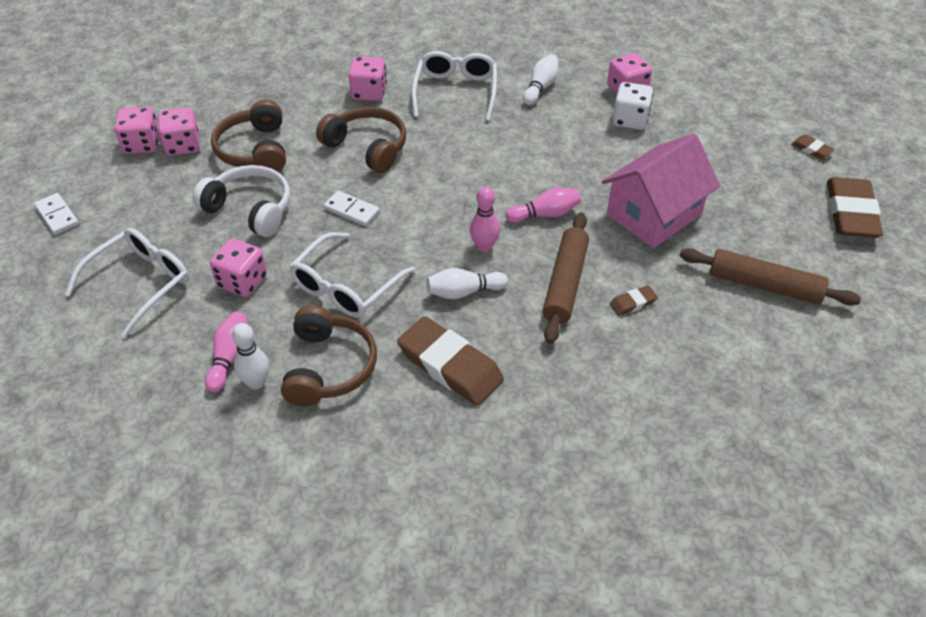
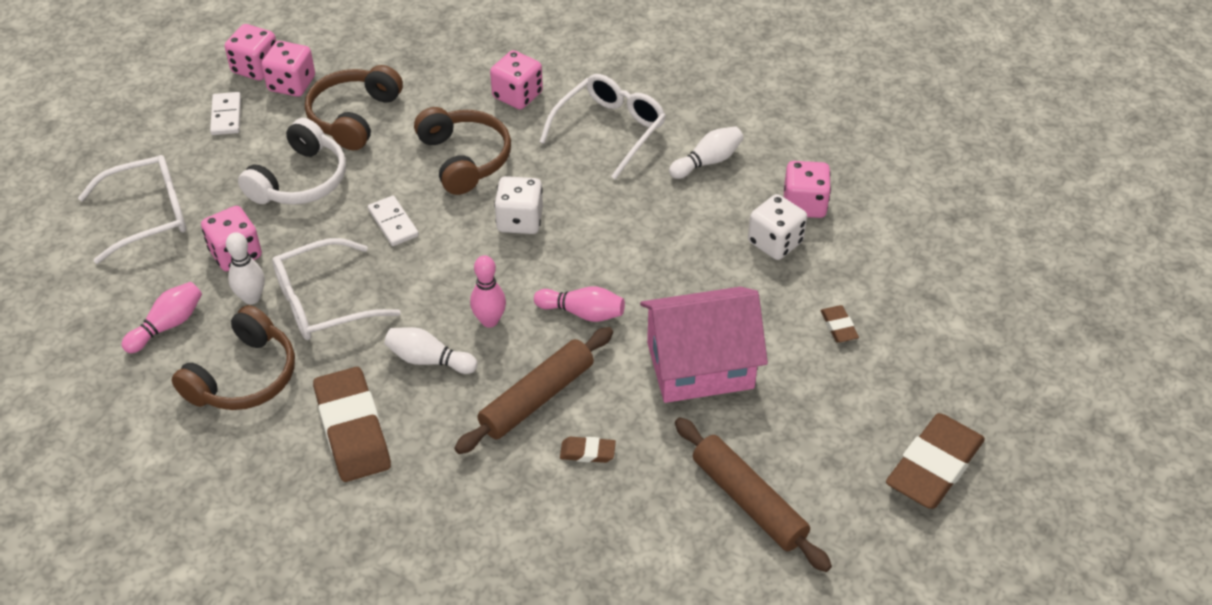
camera: 30 degrees right, 0 degrees up
(57, 216) = (129, 114): white domino -> white domino (226, 116)
(250, 209) = (300, 180): white headphones -> white headphones turned 60 degrees clockwise
(256, 382) = (171, 361): white bowling pin -> white bowling pin (251, 298)
(445, 172) = (520, 220): none -> white dice
(811, 149) = (961, 369): brown eraser -> brown eraser (838, 326)

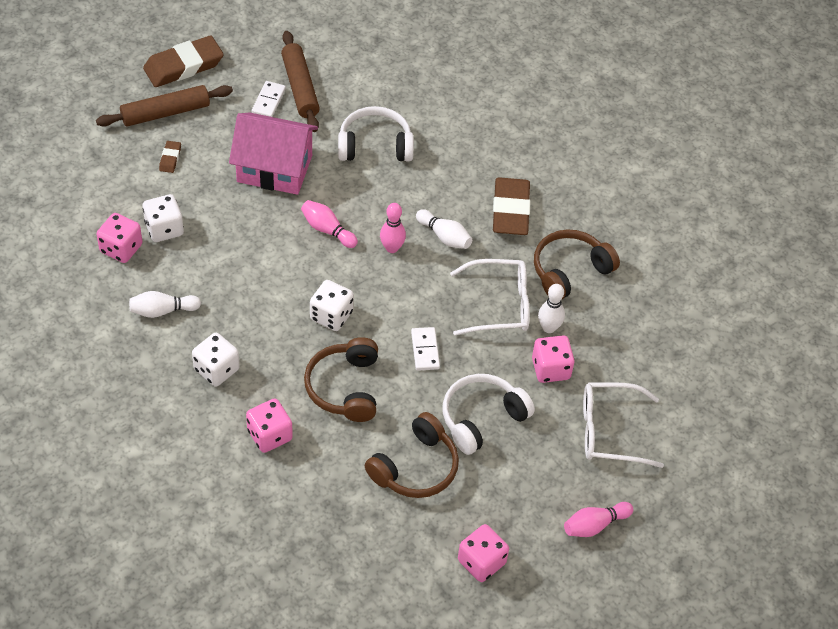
camera: 160 degrees left, 5 degrees up
(168, 325) = (613, 328): pink bowling pin -> pink bowling pin (594, 525)
(226, 116) = (523, 513): white domino -> white domino (269, 101)
(291, 84) = (456, 528): pink dice -> none
(536, 398) = (388, 187): brown rolling pin -> brown rolling pin (165, 113)
(587, 452) = (375, 145): brown eraser -> white headphones
(610, 130) = (216, 369): white glasses -> white dice

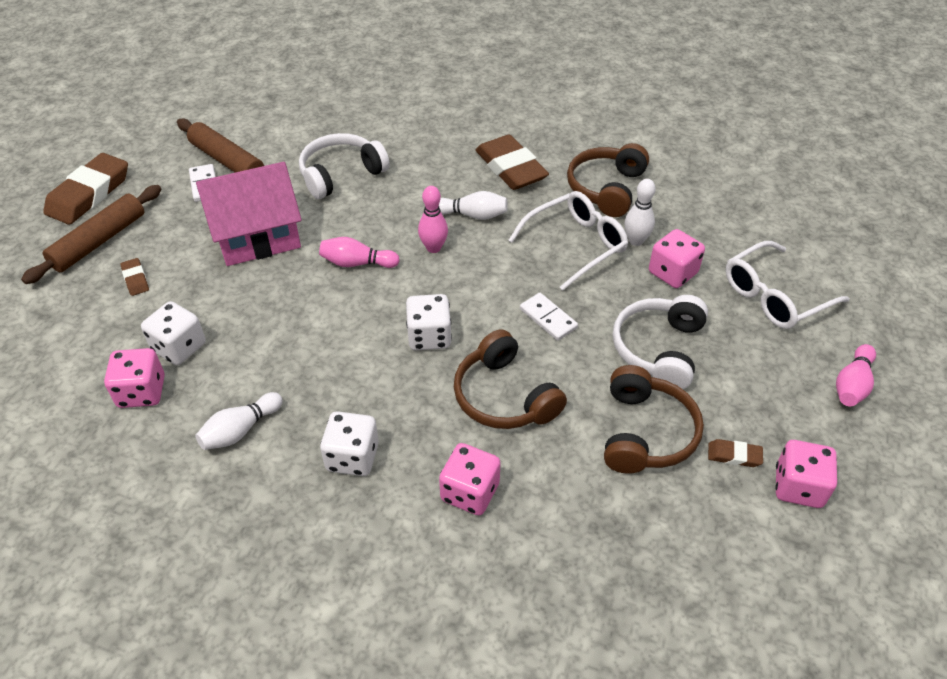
camera: 30 degrees left, 5 degrees down
(459, 517) = (734, 455): none -> brown eraser

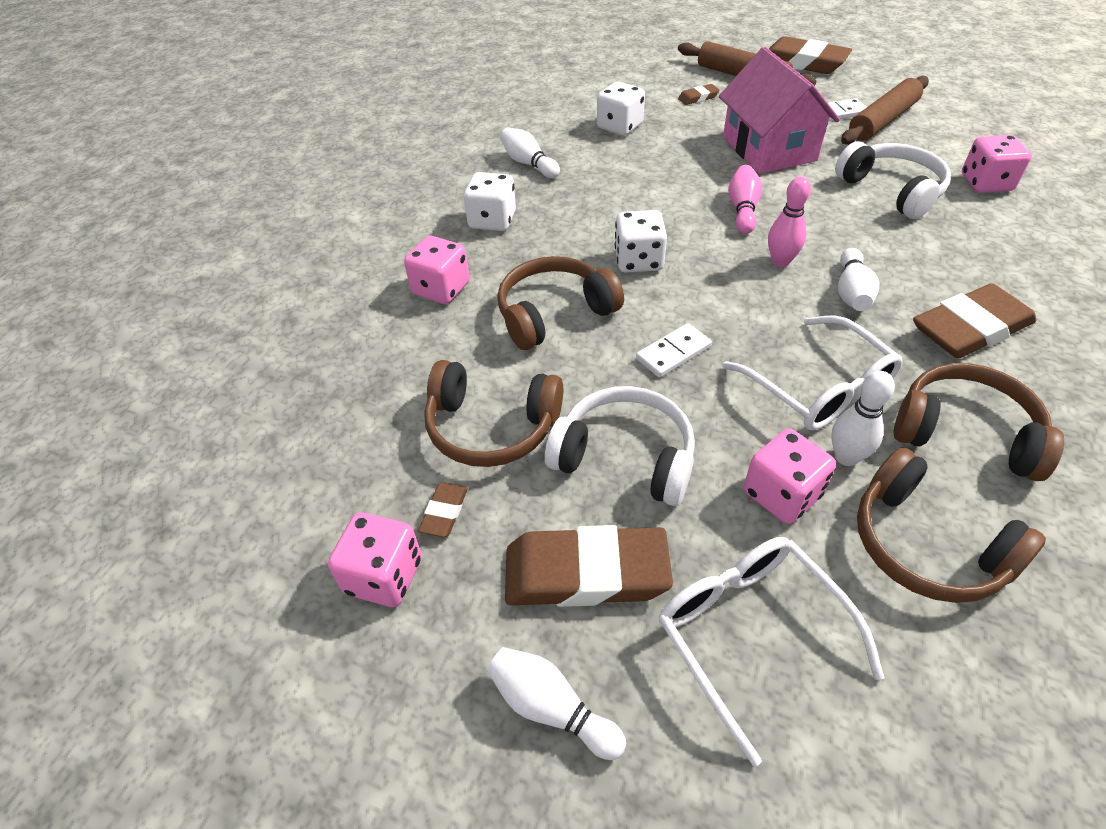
camera: 95 degrees right, 0 degrees up
(142, 392) = (572, 117): pink dice -> pink dice (986, 183)
(694, 219) = (926, 545): none -> brown headphones
(759, 370) = (586, 573): none -> brown eraser
(852, 385) = (551, 708): pink bowling pin -> white bowling pin

